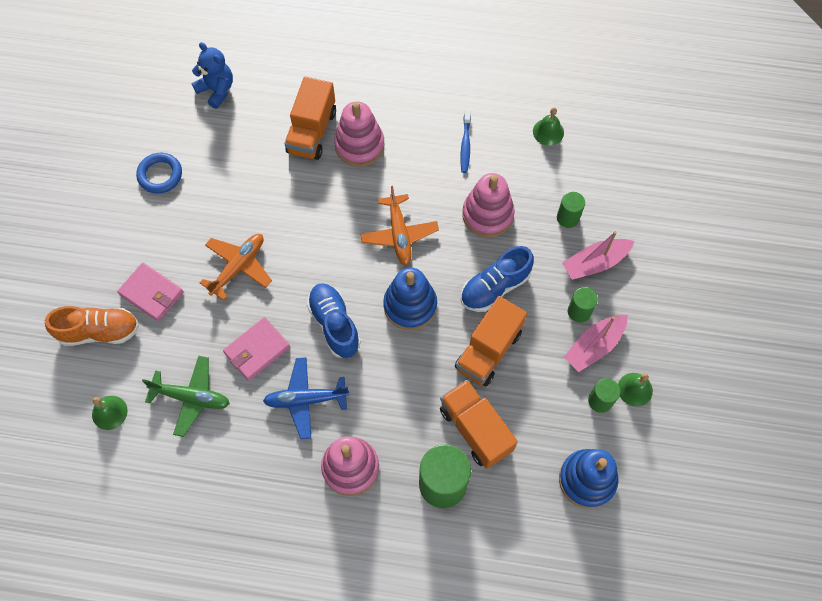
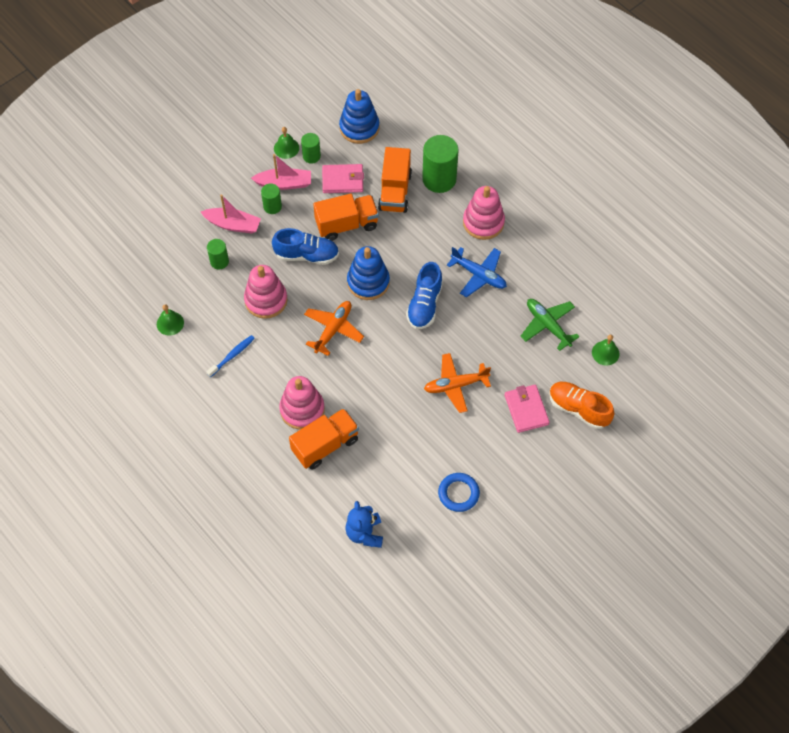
camera: 140 degrees left, 5 degrees down
(257, 350) = (485, 324): pink wallet -> pink wallet (342, 180)

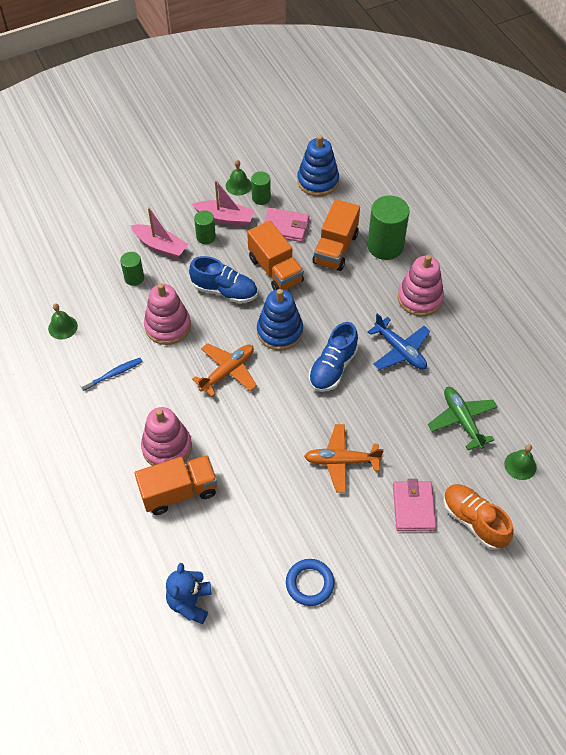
camera: 15 degrees right, 5 degrees down
(346, 224) = (275, 270): orange truck -> orange truck turned 60 degrees clockwise

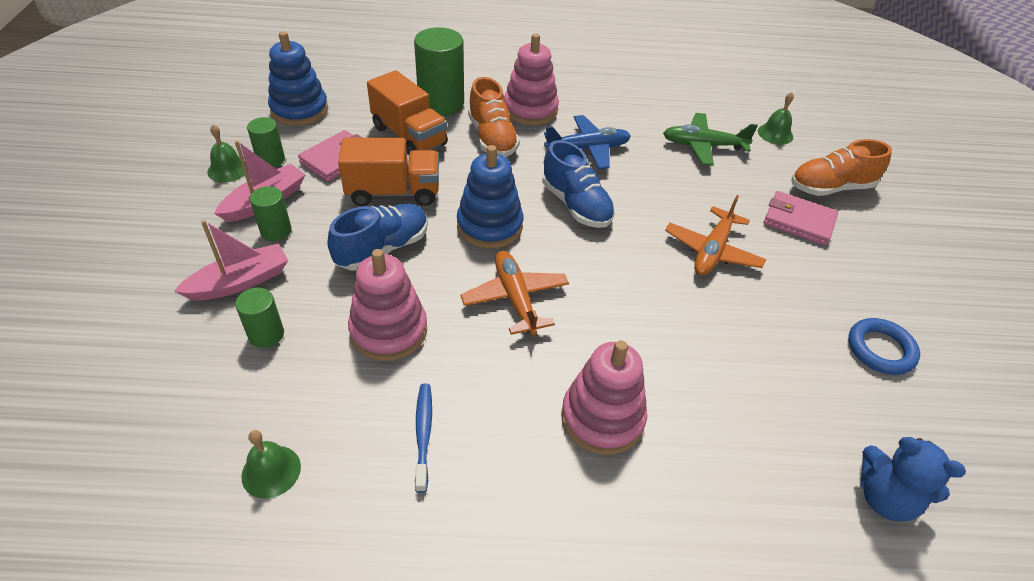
camera: 65 degrees left, 10 degrees down
(179, 492) = (687, 434): orange truck -> none
(368, 292) = (492, 138): none -> orange shoe

